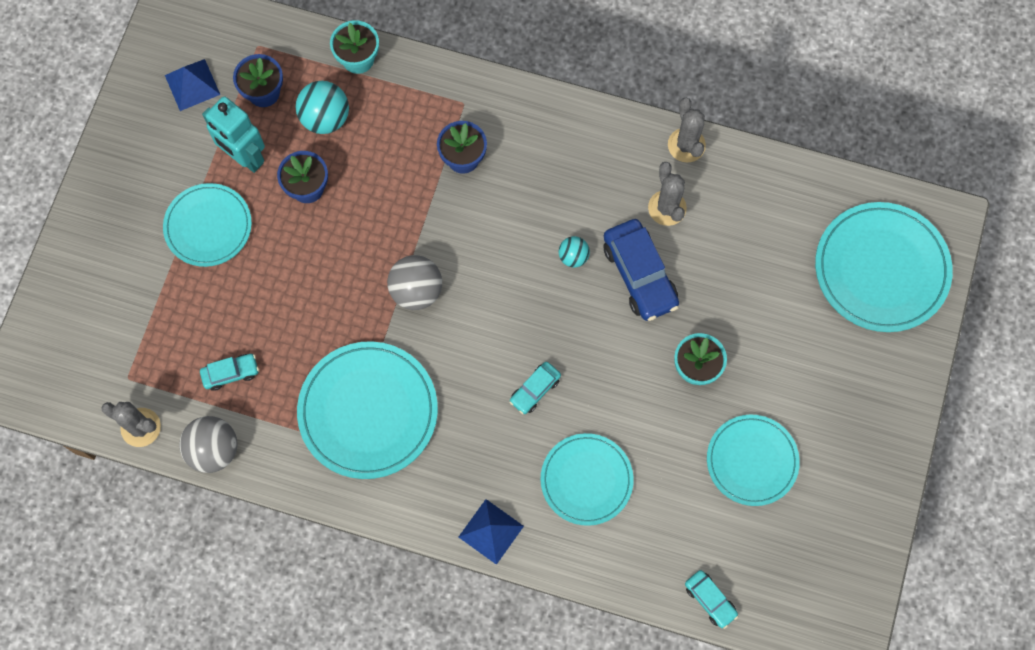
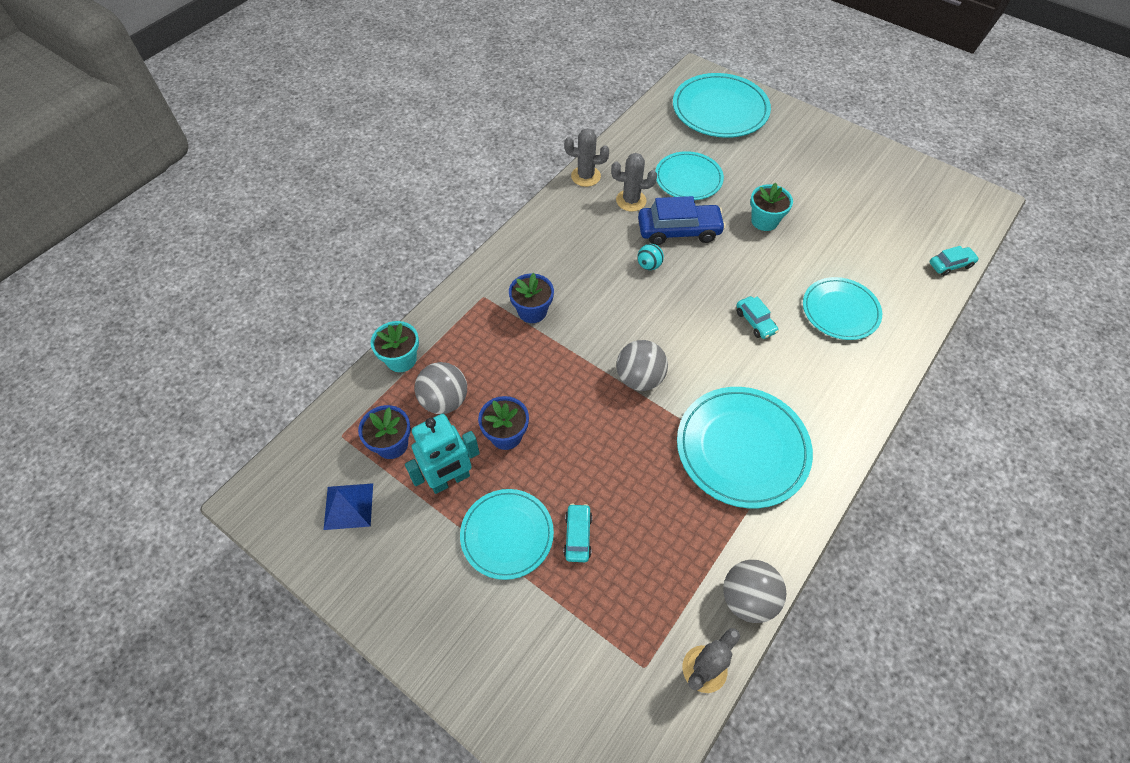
camera: 70 degrees left, 15 degrees down
(231, 373) = (670, 558): turquoise car -> turquoise car (577, 536)
(325, 118) = (444, 401): turquoise ball -> grey ball
(491, 531) = (873, 387): blue pyramid -> none
(752, 461) = (845, 211): turquoise plate -> turquoise plate (688, 178)

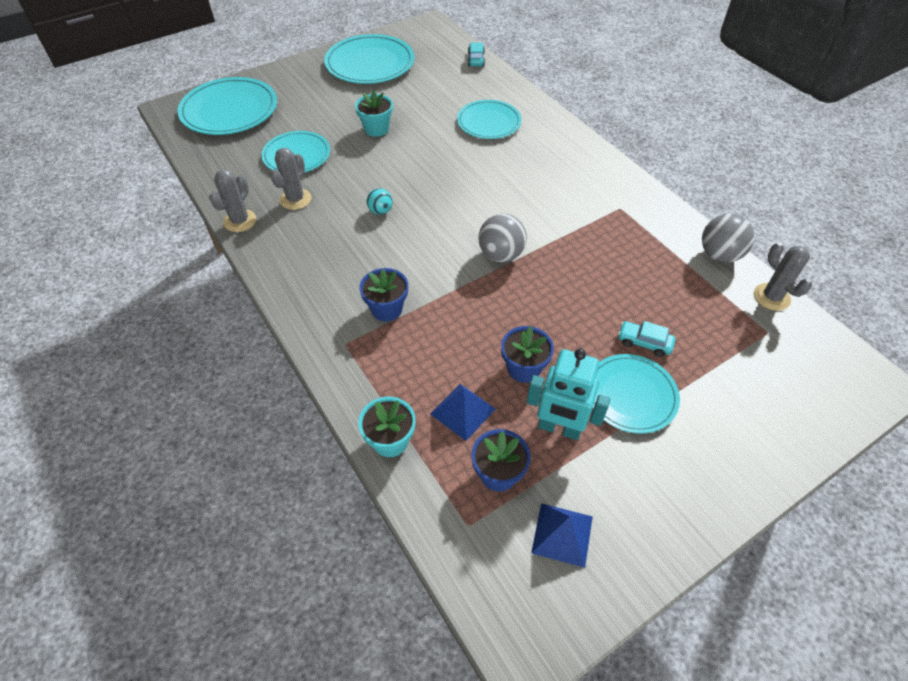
camera: 70 degrees left, 5 degrees down
(444, 401) = (463, 411): grey ball -> blue pyramid
(450, 480) = (559, 428): turquoise robot -> turquoise robot turned 120 degrees clockwise
(679, 231) = (353, 180): blue car -> none
(742, 448) = (592, 215): turquoise plate -> turquoise plate (370, 63)
(755, 322) = (476, 168): turquoise car -> none

